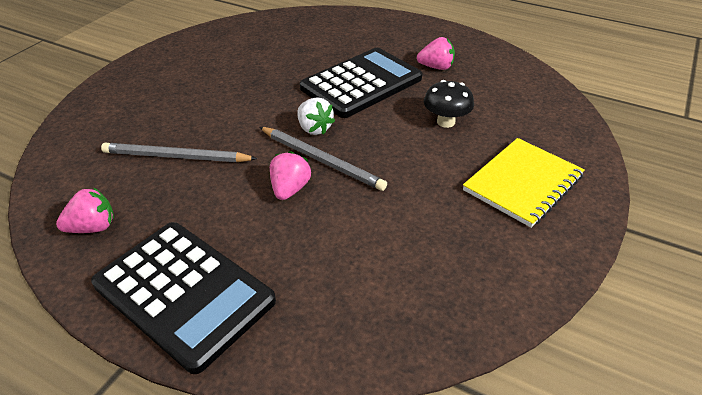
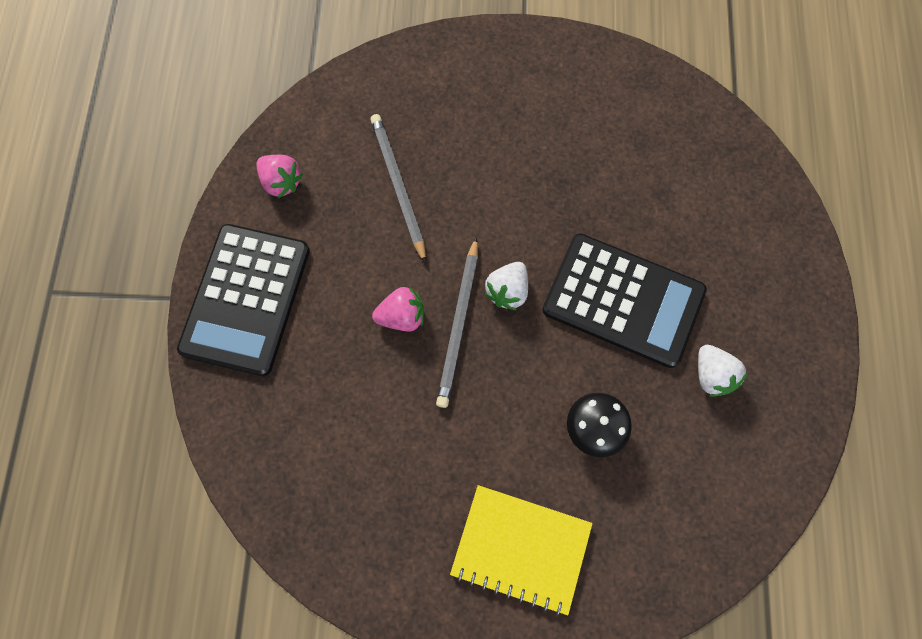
camera: 65 degrees right, 30 degrees up
(436, 67) = (712, 375): pink strawberry -> white strawberry

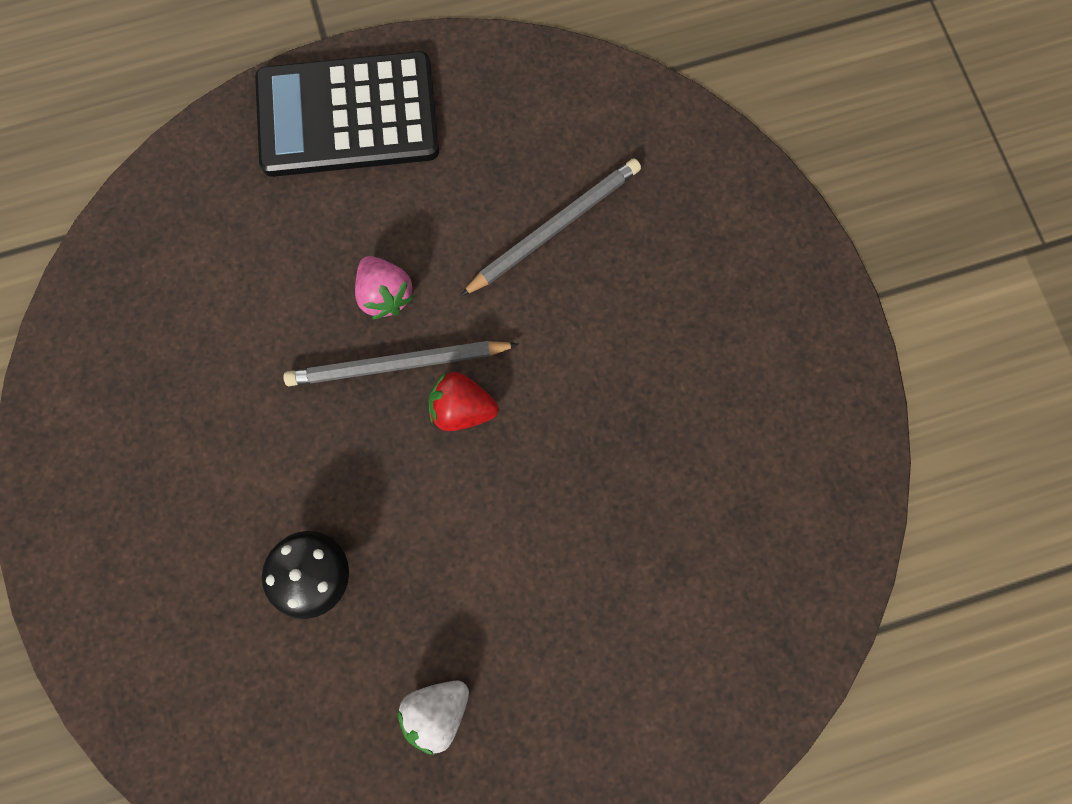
camera: 70 degrees right, 5 degrees up
(281, 182) = (508, 94): pink strawberry -> none
(507, 291) = (462, 408): white strawberry -> red strawberry
(521, 549) = (145, 531): yellow notebook -> none
(623, 300) = (501, 559): black calculator -> none

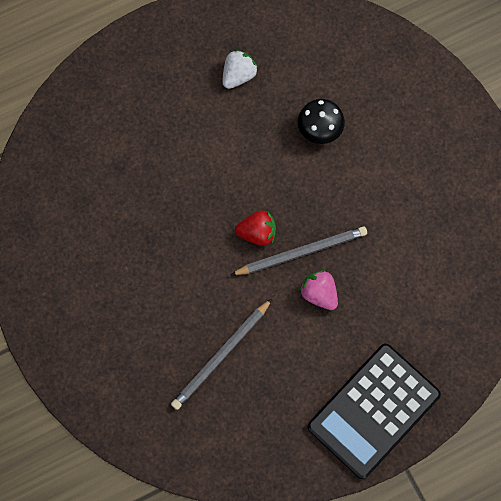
camera: 170 degrees right, 5 degrees down
(348, 116) = (373, 411): black calculator -> black calculator turned 150 degrees clockwise

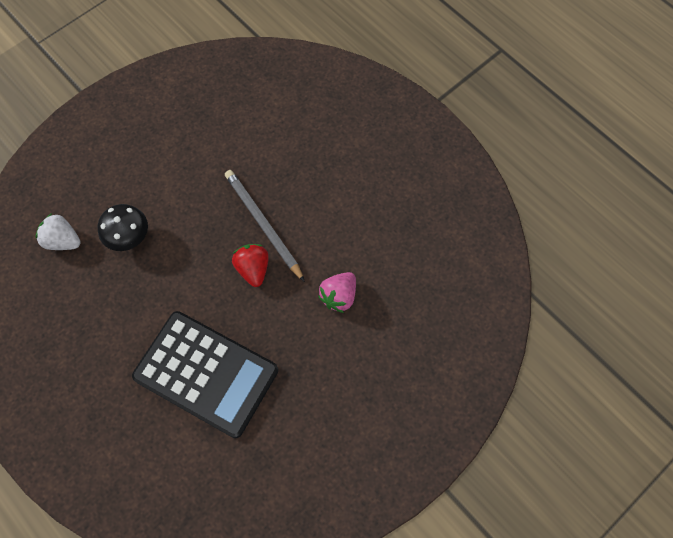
camera: 105 degrees left, 5 degrees down
(221, 356) = (387, 271): grey pencil -> none
(238, 75) = (78, 332): white strawberry -> white strawberry (63, 241)
(319, 294) = (301, 200): pink strawberry -> pink strawberry (339, 296)
(373, 411) = (397, 132): black calculator -> black calculator (206, 373)

